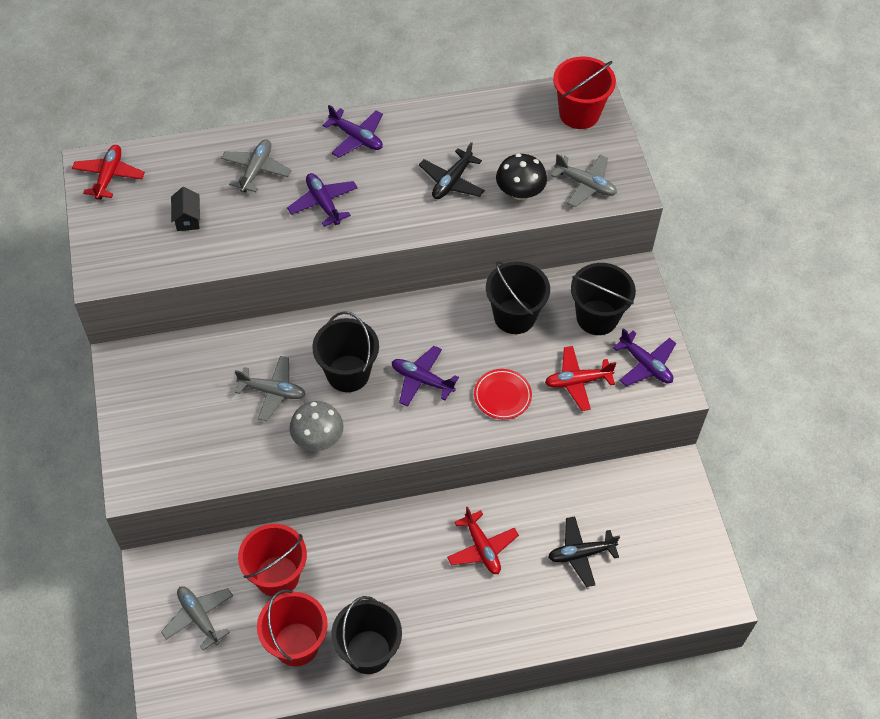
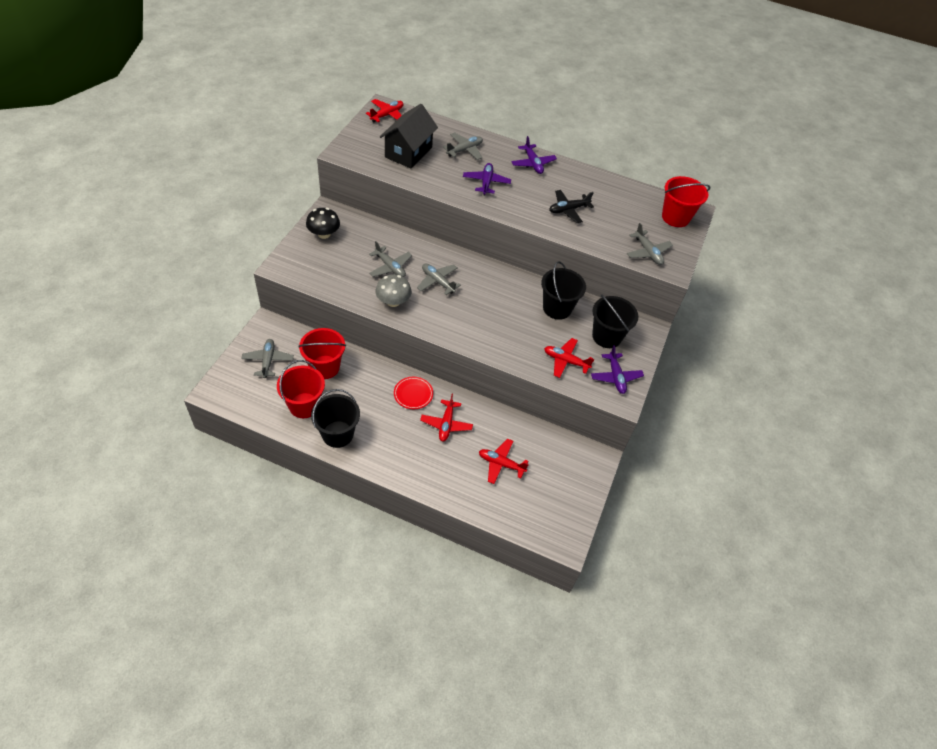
camera: 30 degrees right, 5 degrees down
(188, 218) = (408, 152): black house -> black house, size x2.20
(348, 373) = (438, 281): black bucket -> grey plane
(422, 380) = (475, 308): purple plane -> none
(502, 396) = (514, 342): red plate -> red plate (413, 394)
(520, 192) = (604, 235): black mushroom -> black mushroom (324, 234)
(581, 554) = (501, 464): black plane -> red plane

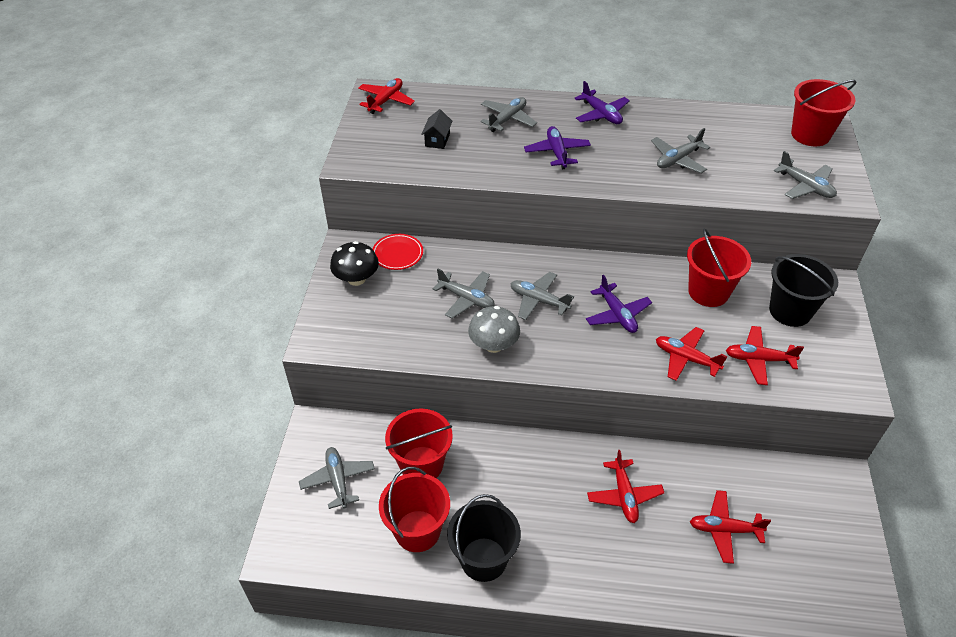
camera: 10 degrees left, 5 degrees down
(408, 152) = (437, 140): black house -> black house, size x0.45
(413, 394) = (559, 466): red plate -> red plate (397, 254)
(517, 346) = (686, 358): none -> red plane
(557, 308) = (708, 292): black bucket -> red bucket
(568, 210) = (678, 160): black plane -> grey plane
(615, 377) = (832, 362): purple plane -> purple plane (617, 314)

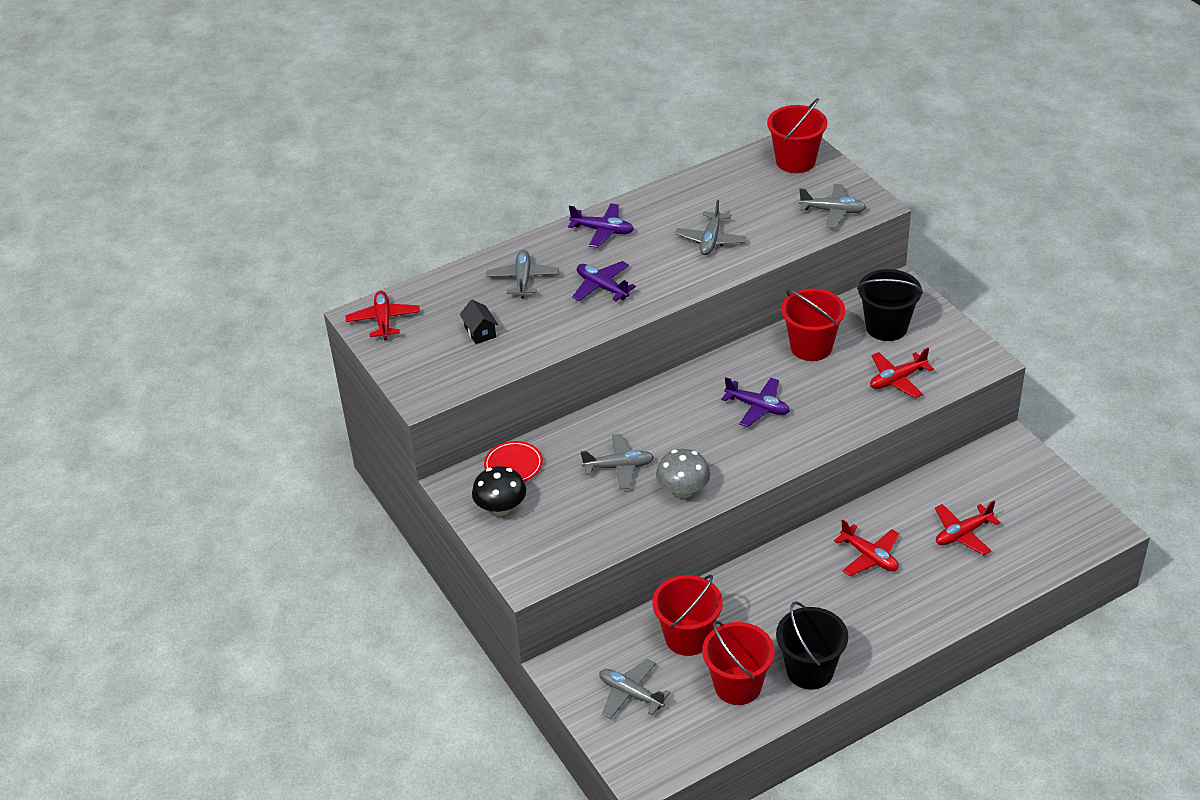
camera: 35 degrees left, 5 degrees down
(539, 300) = (682, 433): grey plane -> none
(686, 358) = (844, 410): red plane -> none

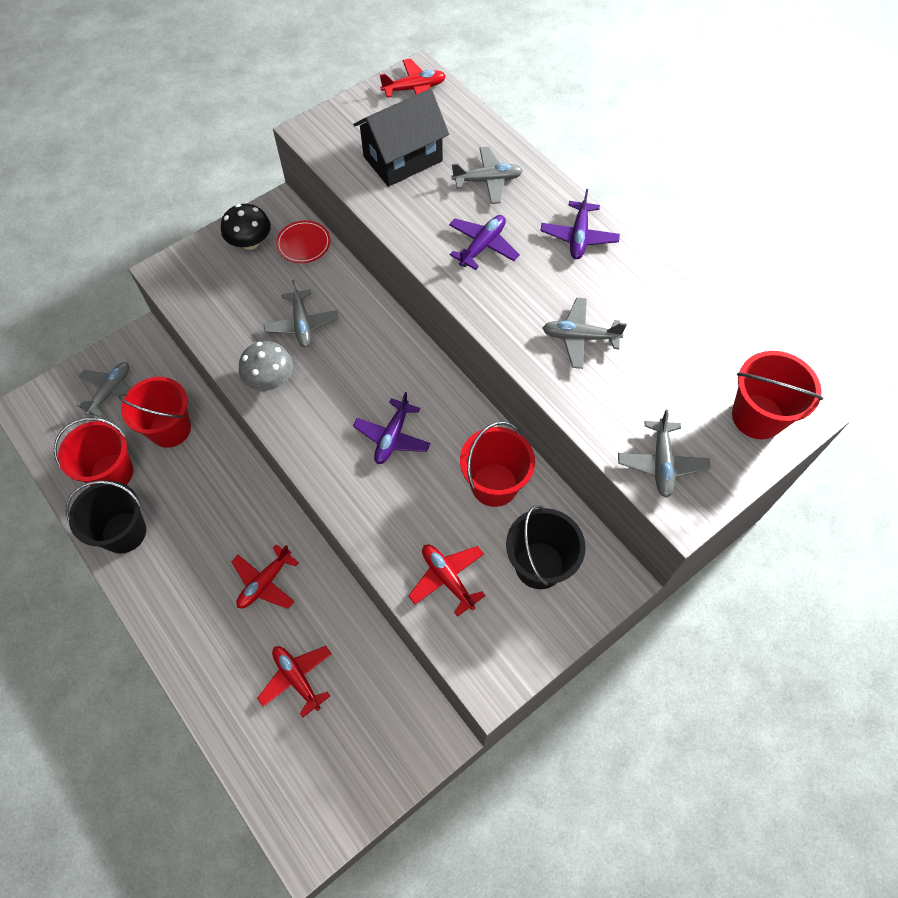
camera: 80 degrees right, 20 degrees up
(480, 332) = (403, 159): black house -> black house, size x2.20

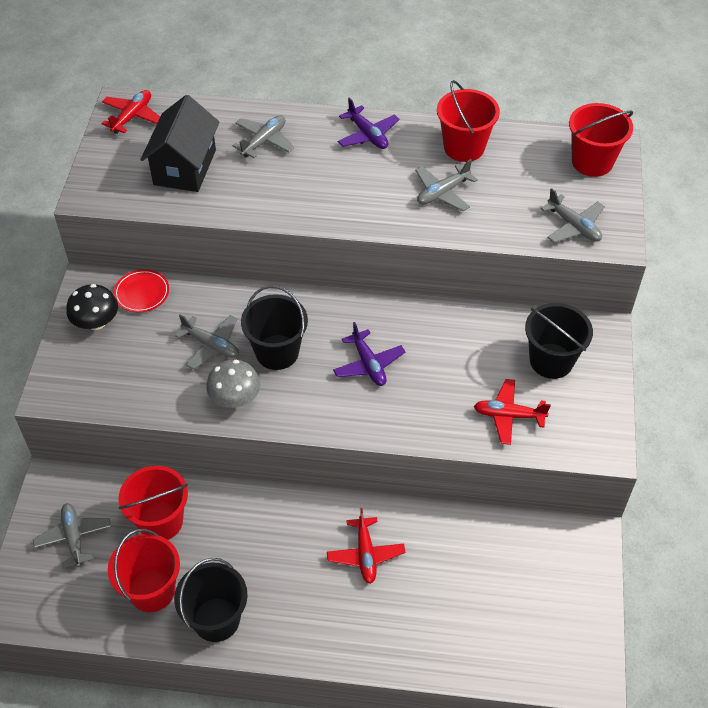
camera: 45 degrees left, 10 degrees down
(297, 678) = (462, 590): red plane -> none
(339, 369) = (277, 352): none -> black bucket
(482, 246) = (313, 183): purple plane -> none
(494, 485) = (468, 338): red bucket -> red bucket (464, 147)

